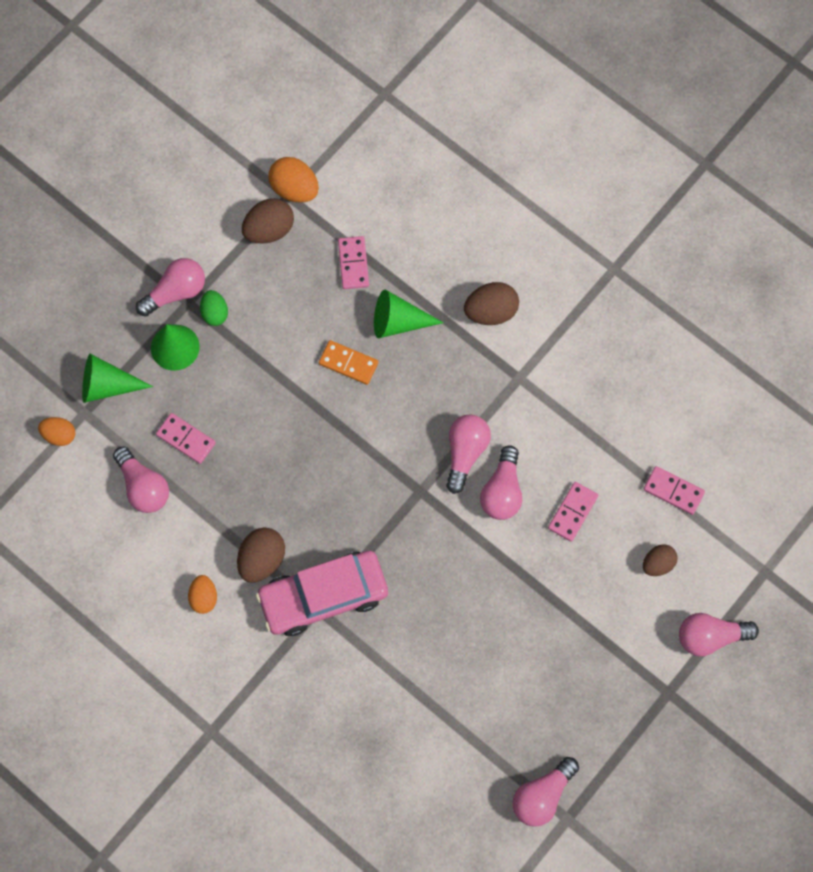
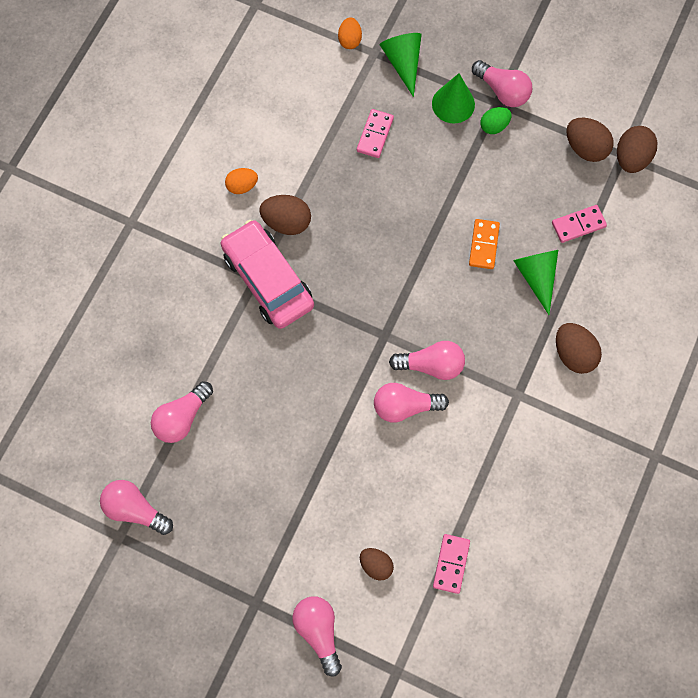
camera: 75 degrees right, 0 degrees up
(143, 486) = (324, 114): pink light bulb -> pink light bulb (182, 417)
(294, 189) = (631, 158): orange egg -> brown egg
(572, 512) = (403, 474): pink domino -> none

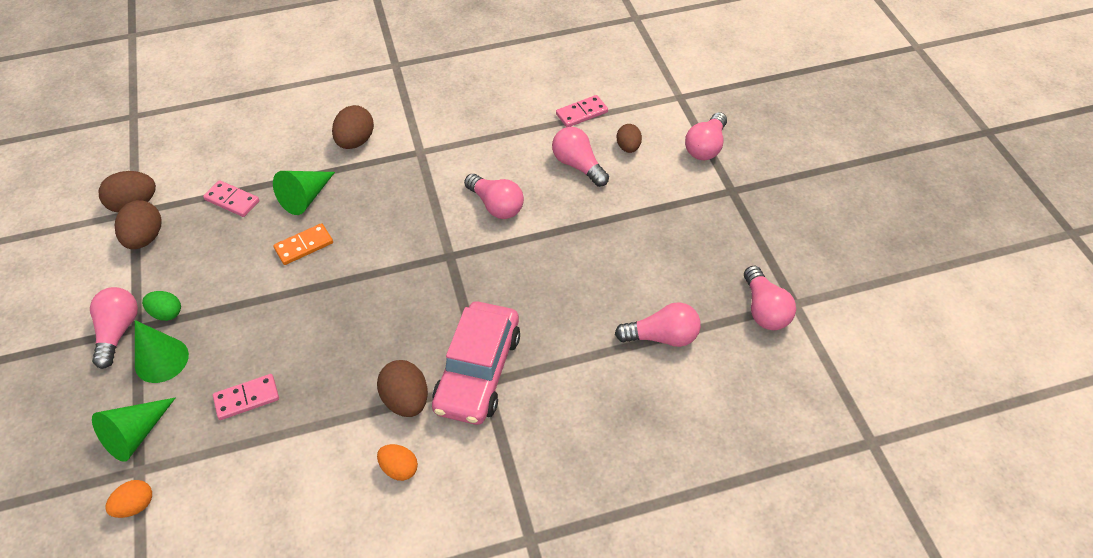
camera: 130 degrees left, 20 degrees down
(431, 365) = (446, 212): pink light bulb -> pink light bulb (578, 165)

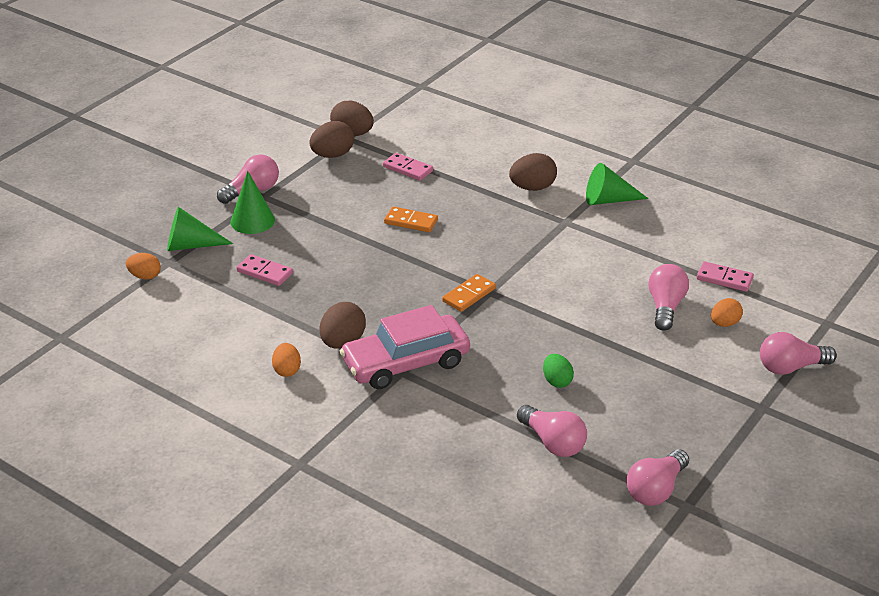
camera: 50 degrees right, 15 degrees down
(166, 313) = (288, 200): green egg -> green egg (557, 381)
(232, 200) = (408, 169): pink domino -> pink domino turned 45 degrees counterclockwise
(305, 197) = (452, 197): green cone -> green cone (608, 200)
(440, 271) = (469, 295): none -> orange domino
(496, 205) = (566, 287): pink light bulb -> none
(628, 147) = (724, 323): brown egg -> orange egg

